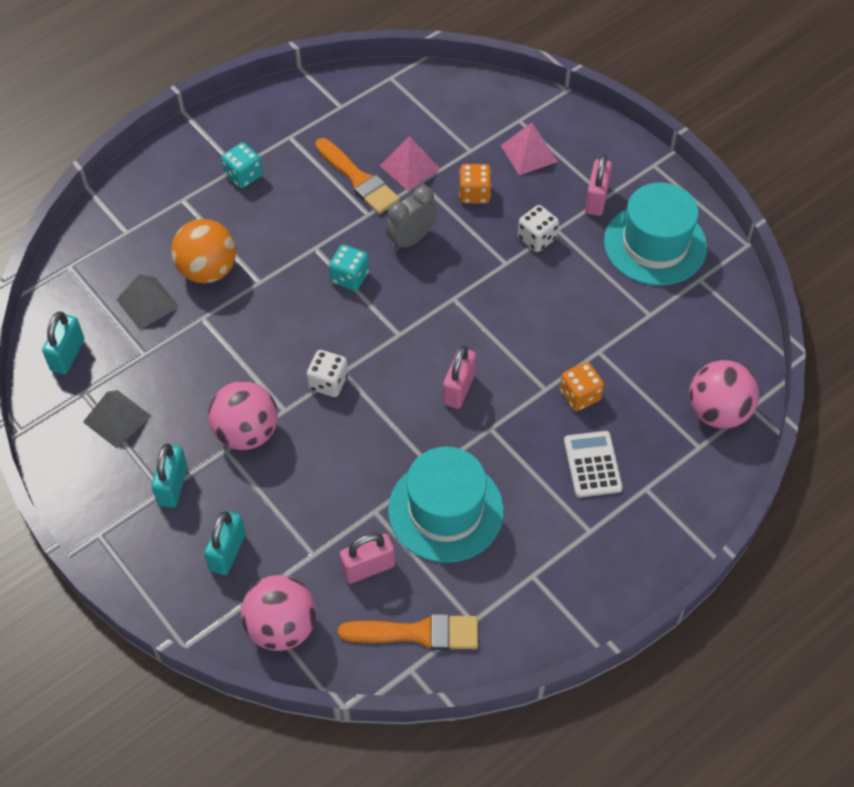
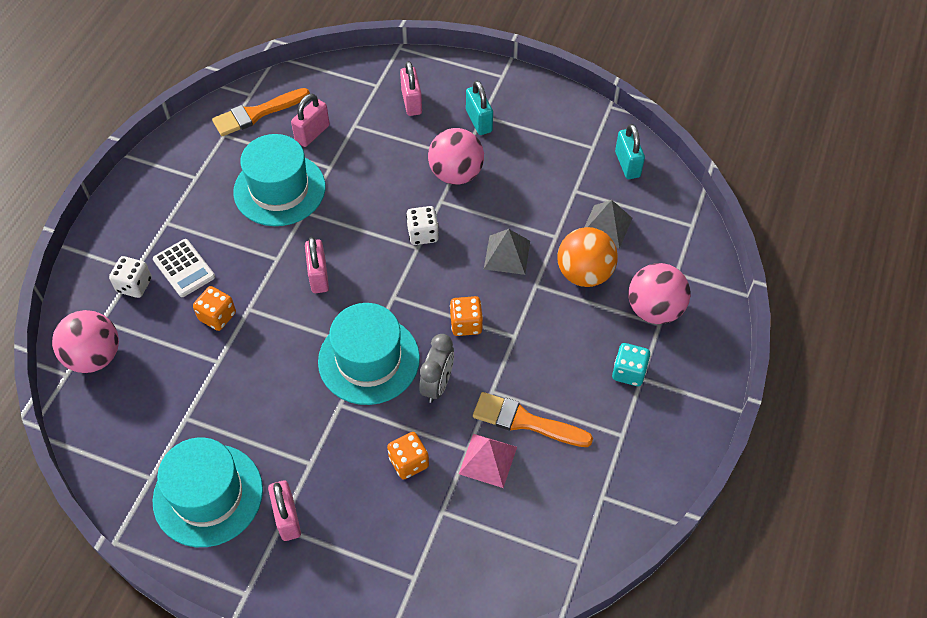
camera: 150 degrees right, 0 degrees up
(117, 419) = (553, 142): grey pyramid -> grey pyramid (507, 254)
(227, 552) = (411, 102): turquoise padlock -> pink padlock
(282, 627) = (346, 80): pink ball -> pink ball (654, 309)
(349, 277) = (466, 324): turquoise dice -> orange dice
(458, 288) = (369, 360): none -> turquoise hat
(529, 153) = (382, 539): pink pyramid -> none
(537, 238) = (324, 444): white dice -> white dice (134, 285)

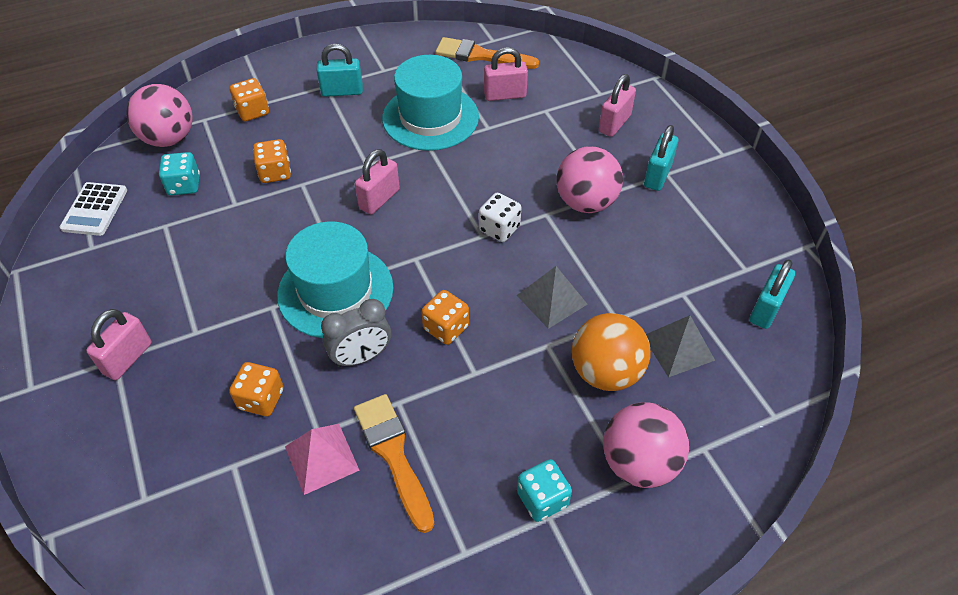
camera: 45 degrees right, 5 degrees down
(134, 285) = (252, 111): white dice -> orange dice
(159, 379) = (184, 185): none -> turquoise dice
(184, 268) = (297, 124): white calculator -> white calculator (95, 209)
(185, 217) = (342, 91): none -> turquoise padlock
(208, 495) = (105, 292): turquoise hat -> none

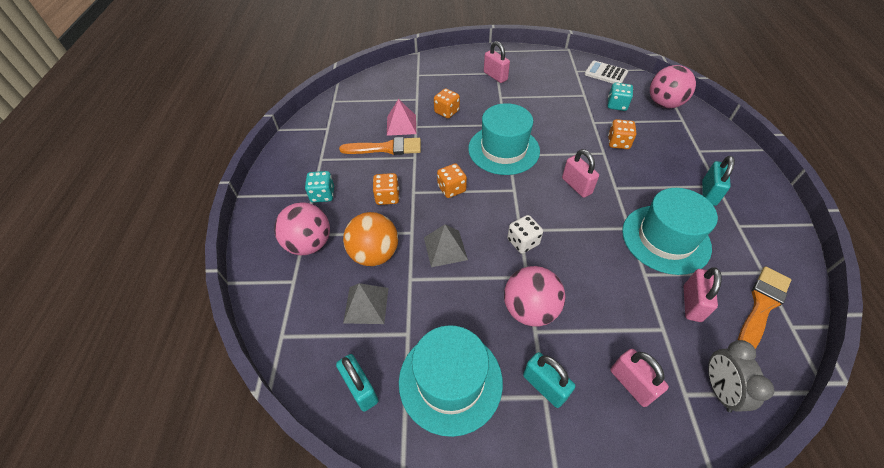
camera: 115 degrees right, 0 degrees up
(252, 111) = (688, 142): orange dice -> orange dice (387, 197)
(361, 357) = (451, 150): grey clock -> grey clock (719, 389)
(703, 241) = (450, 381): none -> turquoise hat

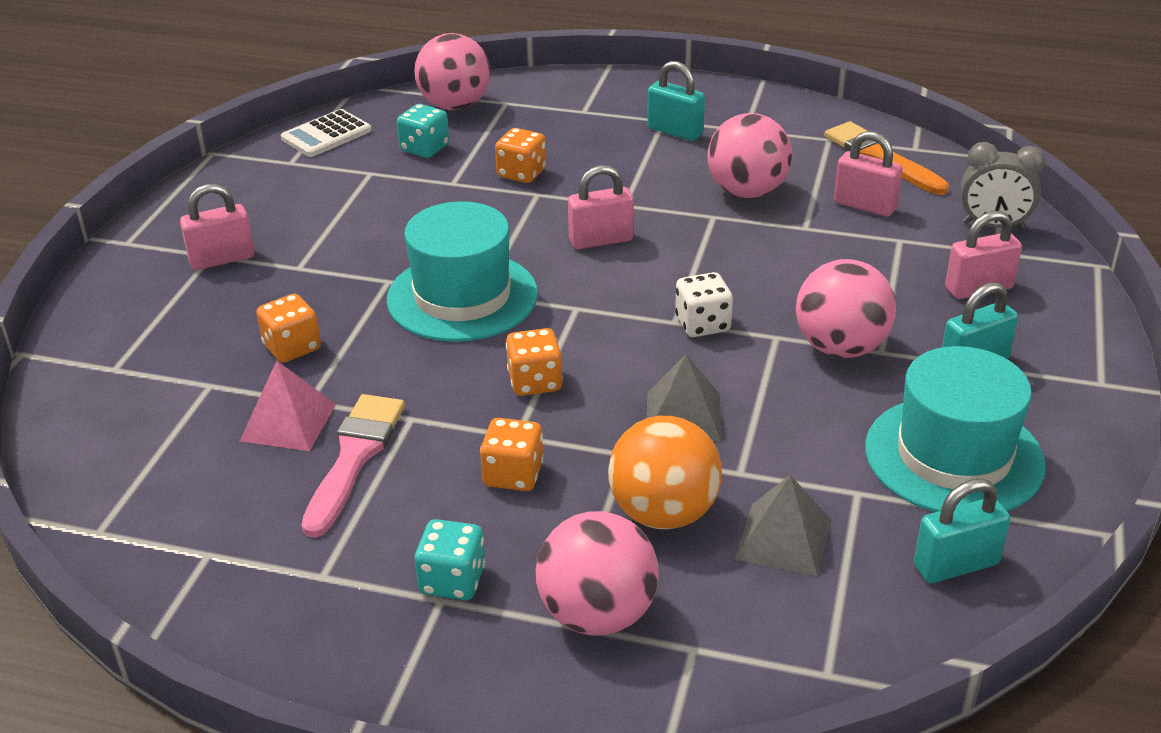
camera: 75 degrees left, 15 degrees down
(386, 148) = (354, 457): orange brush -> pink brush
(665, 239) = (747, 192): turquoise hat -> pink ball

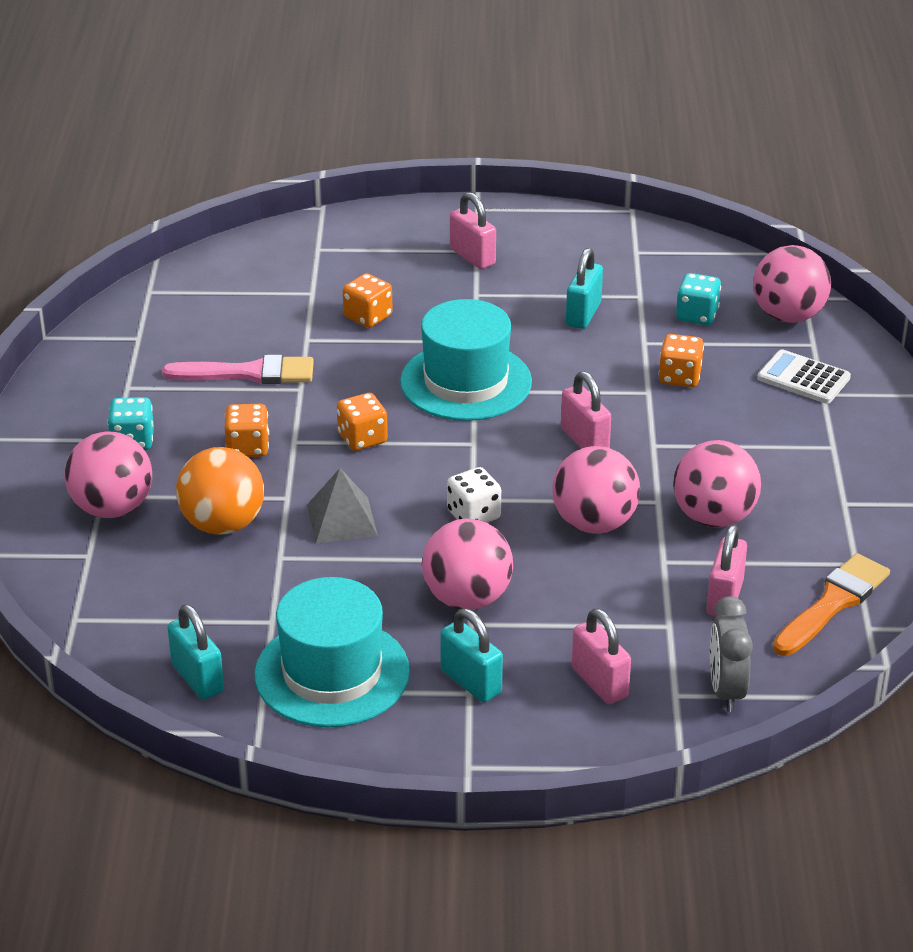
camera: 75 degrees right, 0 degrees up
(288, 422) = (279, 336): pink pyramid -> none
(326, 135) = (693, 258): white calculator -> white calculator (803, 378)
(675, 131) = (812, 457): turquoise padlock -> turquoise padlock (583, 314)
(738, 255) = (594, 523): none -> pink ball
(783, 539) = (207, 586): grey pyramid -> none

